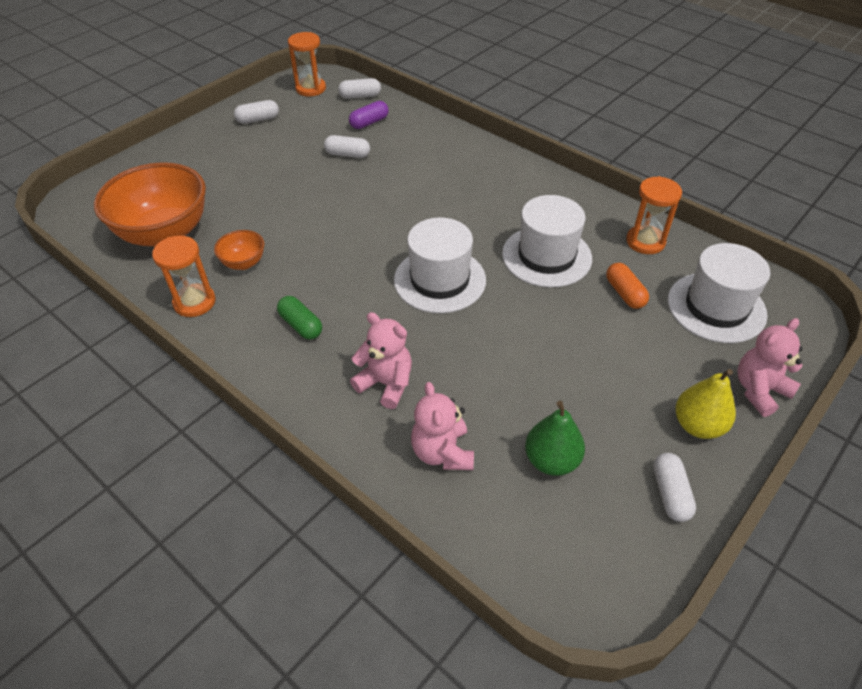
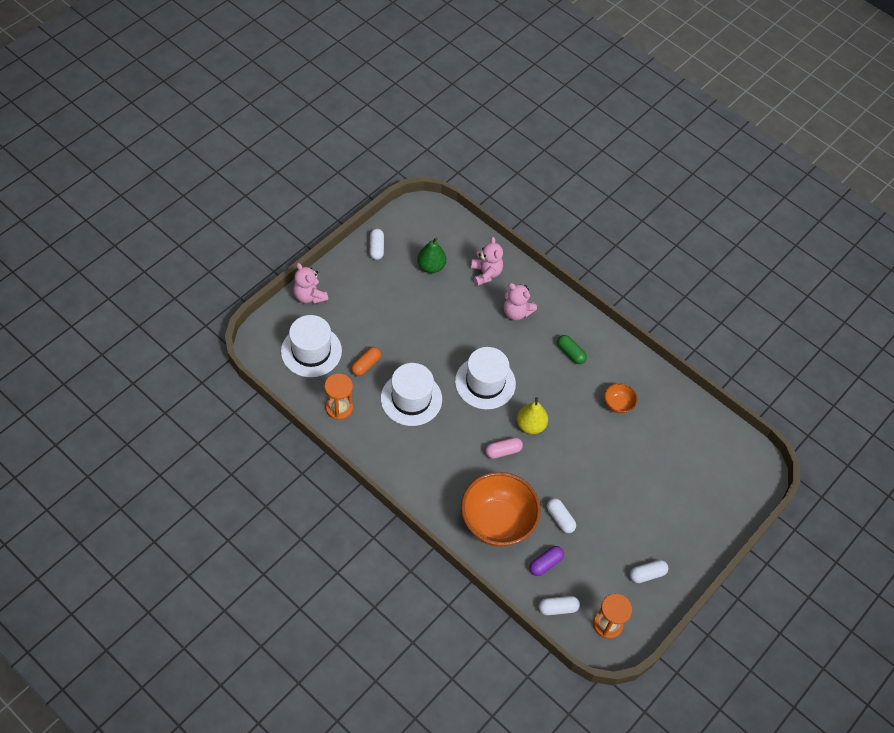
camera: 175 degrees right, 10 degrees up
(165, 233) = (681, 435): orange bowl -> orange bowl (497, 522)
(194, 302) = (641, 374): orange hourglass -> none
(347, 154) = (560, 518): white capsule -> white capsule turned 45 degrees clockwise
(414, 208) = (503, 451): none -> pink capsule
(625, 293) = (366, 365): orange capsule -> orange capsule turned 60 degrees clockwise
(698, 425) = (351, 279): yellow pear -> yellow pear (530, 425)
(759, 390) = (309, 296): pink teddy bear -> pink teddy bear turned 90 degrees clockwise

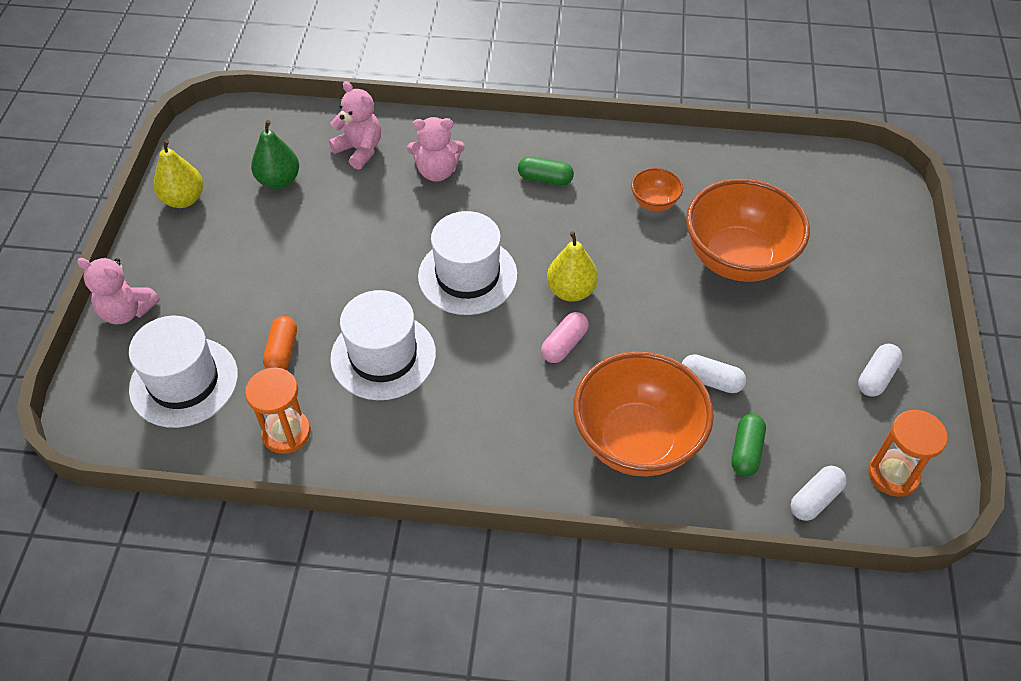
camera: 30 degrees left, 5 degrees down
(376, 248) = (183, 199): white capsule -> yellow pear
(545, 563) = (746, 451): purple capsule -> green capsule
(633, 465) = (737, 259): none -> orange bowl

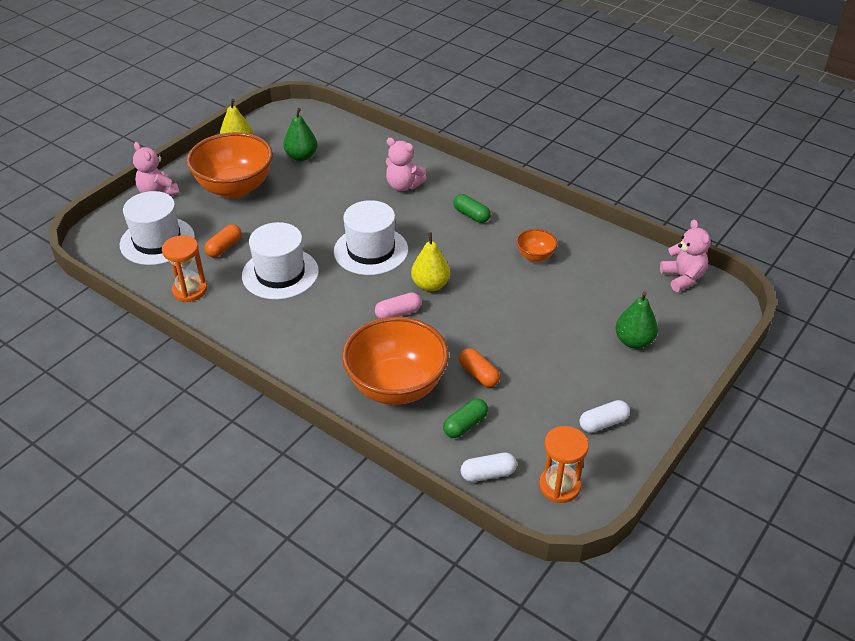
camera: 30 degrees right, 10 degrees down
(359, 150) = (365, 157): pink teddy bear -> pink teddy bear (682, 278)
(711, 381) = (478, 374): white capsule -> orange capsule
(737, 259) = (564, 312): orange bowl -> orange bowl (235, 188)
(830, 263) = (633, 341): none -> green pear

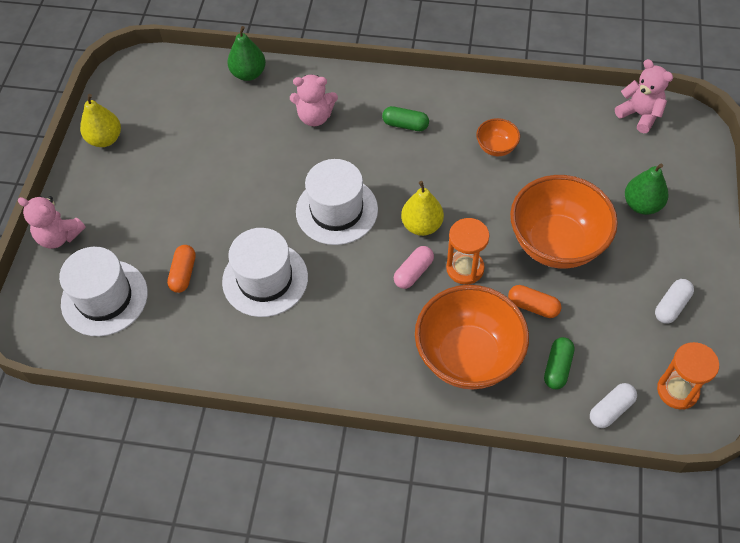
camera: 25 degrees left, 15 degrees up
(189, 290) = (185, 343): orange hourglass -> orange hourglass (465, 268)
(235, 188) = (140, 194): orange bowl -> orange bowl (556, 243)
(301, 156) = (183, 123): green pear -> green pear (248, 74)

